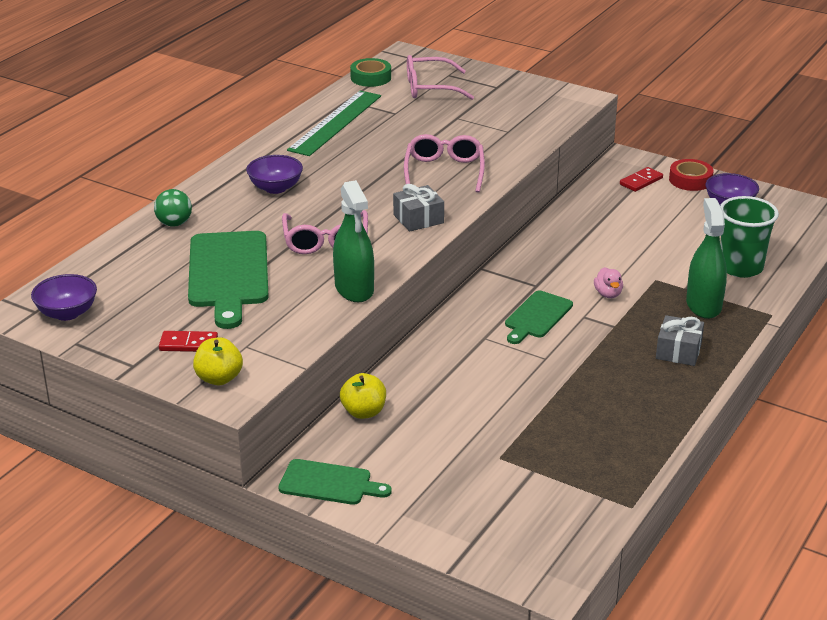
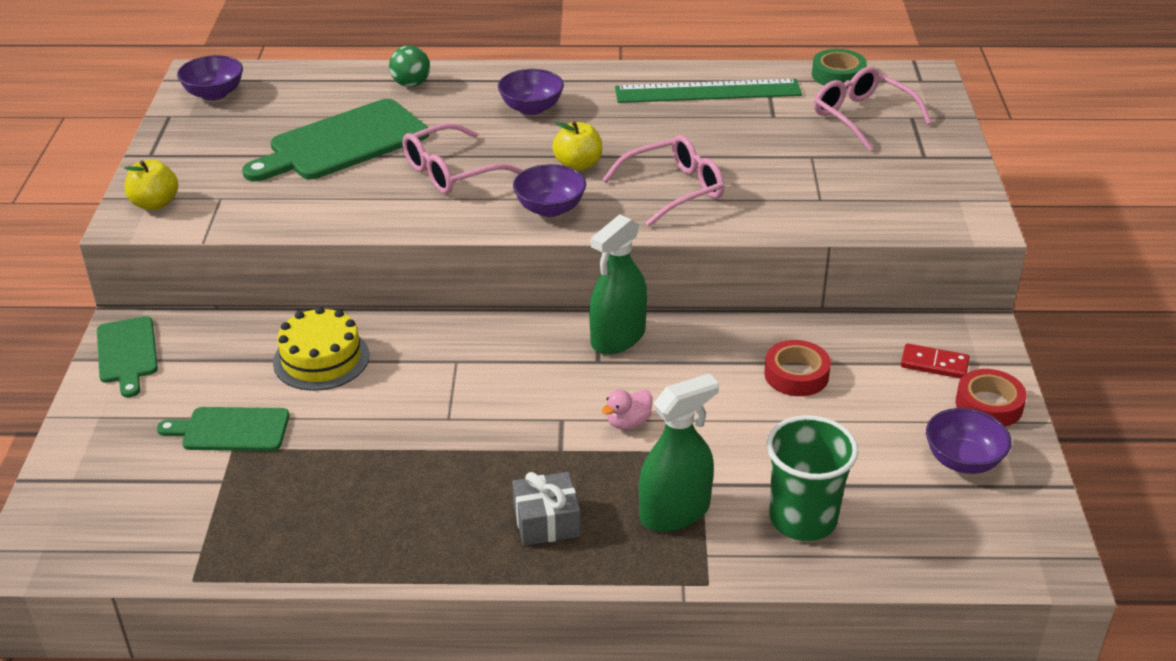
camera: 60 degrees right, 5 degrees up
(188, 344) = (204, 168): red domino -> none
(354, 289) = (371, 219): green spray bottle -> green spray bottle (618, 337)
(363, 412) = (259, 331): yellow apple -> yellow apple (578, 165)
(418, 219) = (550, 209): grey gift -> purple bowl
(427, 393) = (321, 359): none -> yellow cake
(537, 316) = (531, 384): green cutting board -> green cutting board (231, 430)
(612, 225) = (796, 375): none -> red tape

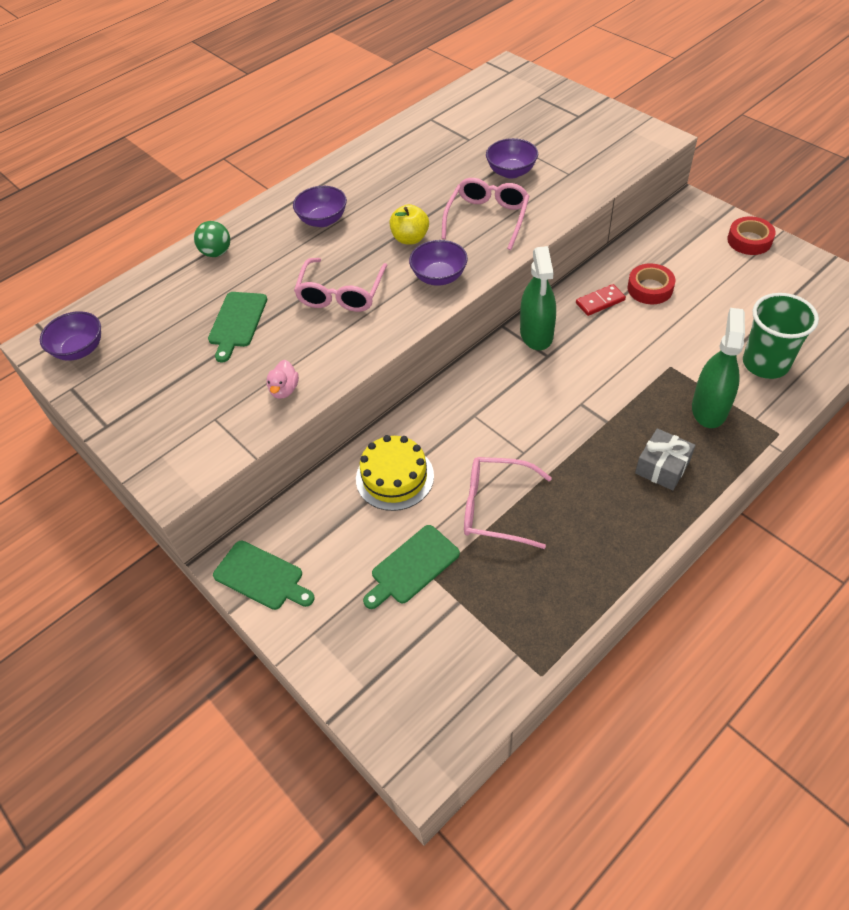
camera: 40 degrees left, 15 degrees up
(155, 204) = (172, 457): yellow apple -> none
(343, 143) = (237, 322): green cutting board -> green cutting board, size x0.58
(628, 422) = (615, 378): pink duck -> pink duck (284, 390)
(708, 91) = (409, 145): green ruler -> none
(838, 75) = (463, 93): green tape -> none
(862, 117) = (513, 111): pink glasses -> pink glasses (496, 508)
(934, 364) = (697, 236): red domino -> red domino (600, 301)
(963, 460) = (780, 277): purple bowl -> purple bowl (511, 172)

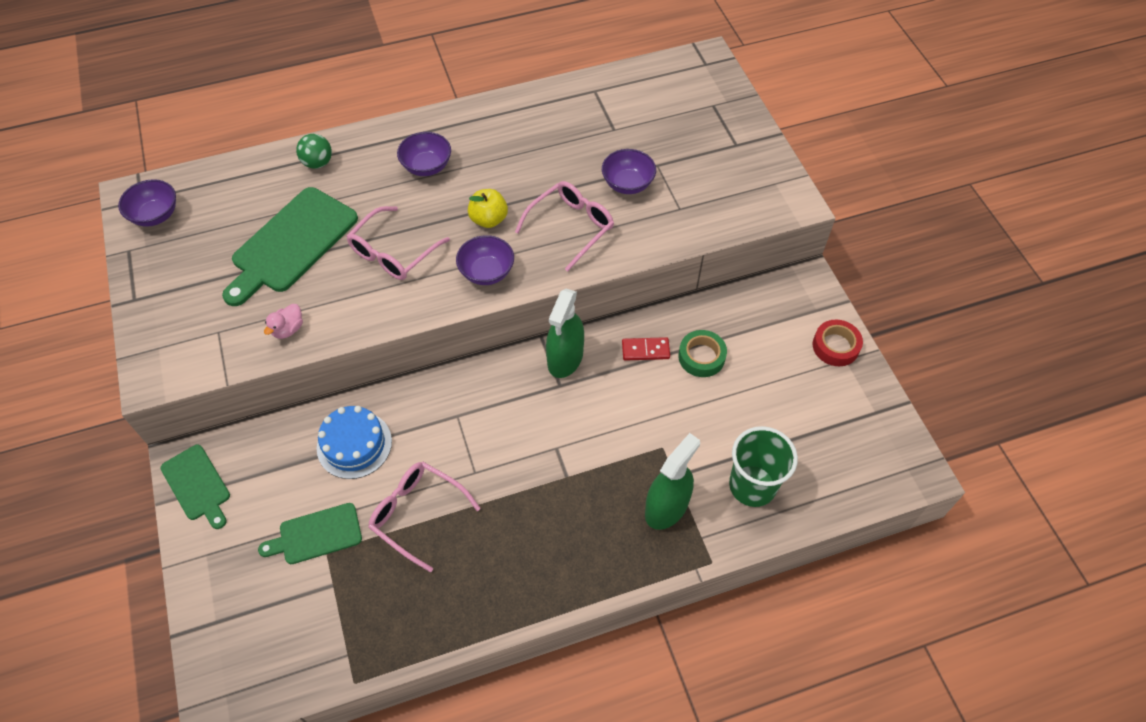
camera: 20 degrees right, 5 degrees up
(237, 322) = (291, 243): green cutting board -> green cutting board, size x1.72
(394, 477) = (354, 444): yellow cake -> blue cake
(650, 288) = (701, 357): red tape -> green tape
(662, 467) = (583, 544): grey gift -> none

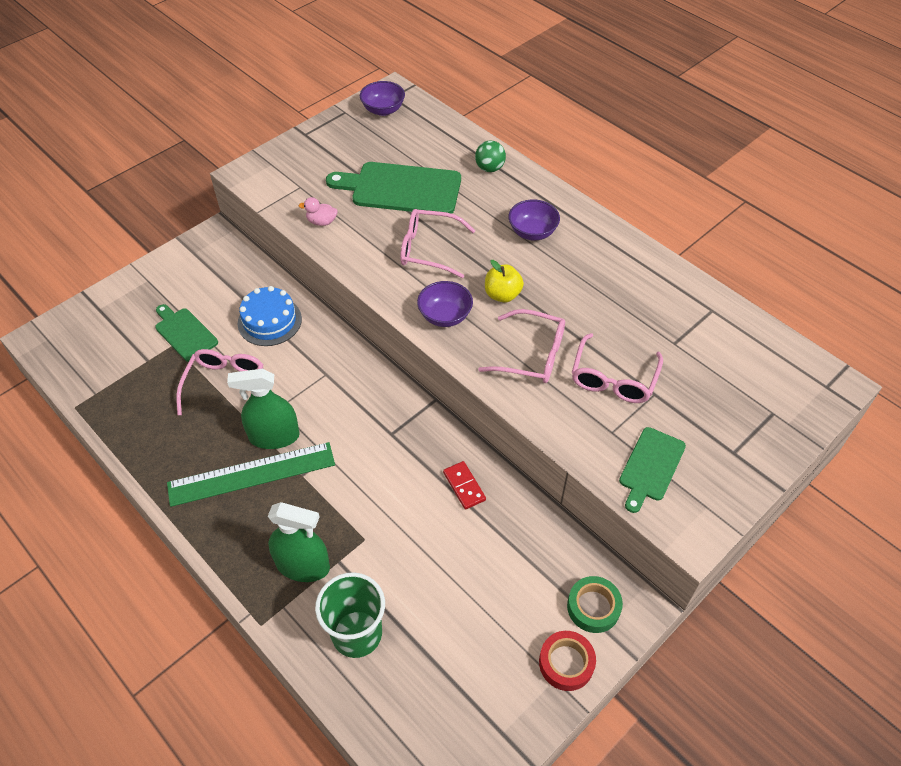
camera: 65 degrees right, 5 degrees down
(197, 485) = (199, 250): green cutting board -> green cutting board (650, 467)
(543, 521) = (251, 474): none -> green ruler
(565, 358) = (421, 426): green spray bottle -> green spray bottle (274, 436)
(627, 184) = (613, 379): purple bowl -> pink glasses
(701, 357) = (482, 537): green tape -> green tape (593, 607)

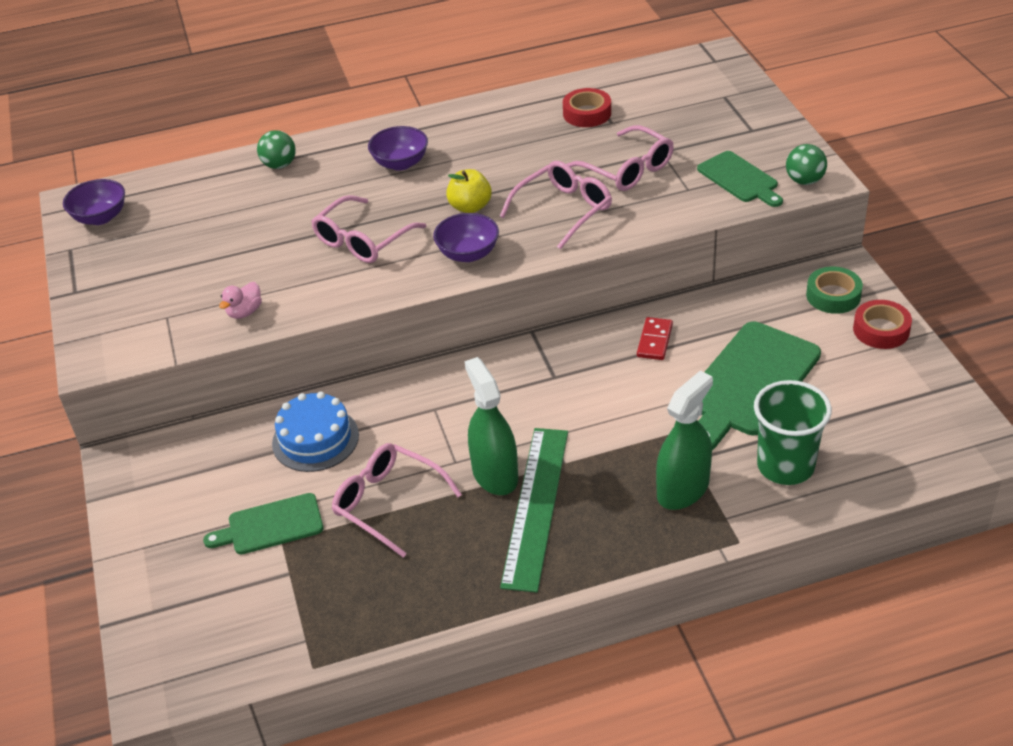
camera: 60 degrees left, 10 degrees down
(274, 436) = (495, 474): green spray bottle -> green spray bottle turned 135 degrees clockwise
(401, 189) = (249, 236): green cutting board -> green cutting board (749, 383)
(464, 486) = (654, 341): red domino -> red domino turned 75 degrees counterclockwise
(675, 321) = (587, 113): none -> red tape
(680, 521) = (804, 181): none -> green ball

